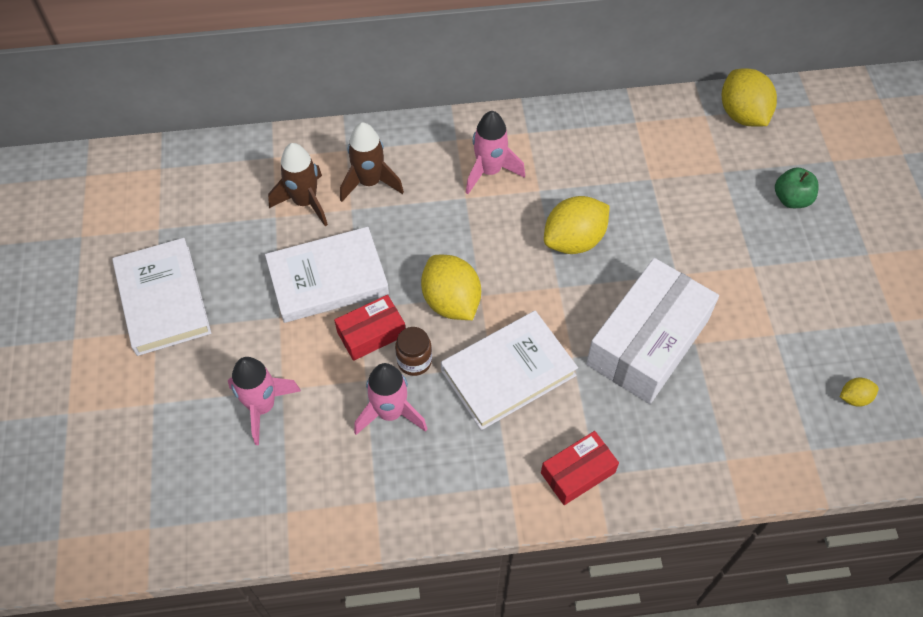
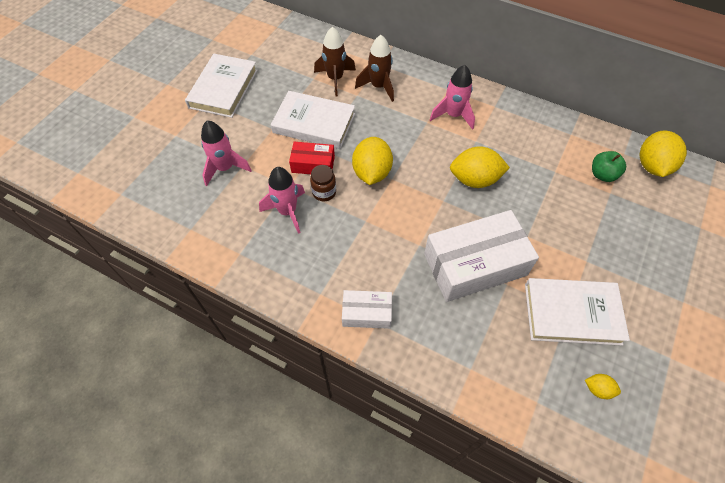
camera: 35 degrees right, 0 degrees up
(508, 372) = (372, 230): white book -> white book (572, 313)
(578, 473) = (367, 313): red box -> white box
(791, 199) = (649, 235): green apple -> green apple (602, 175)

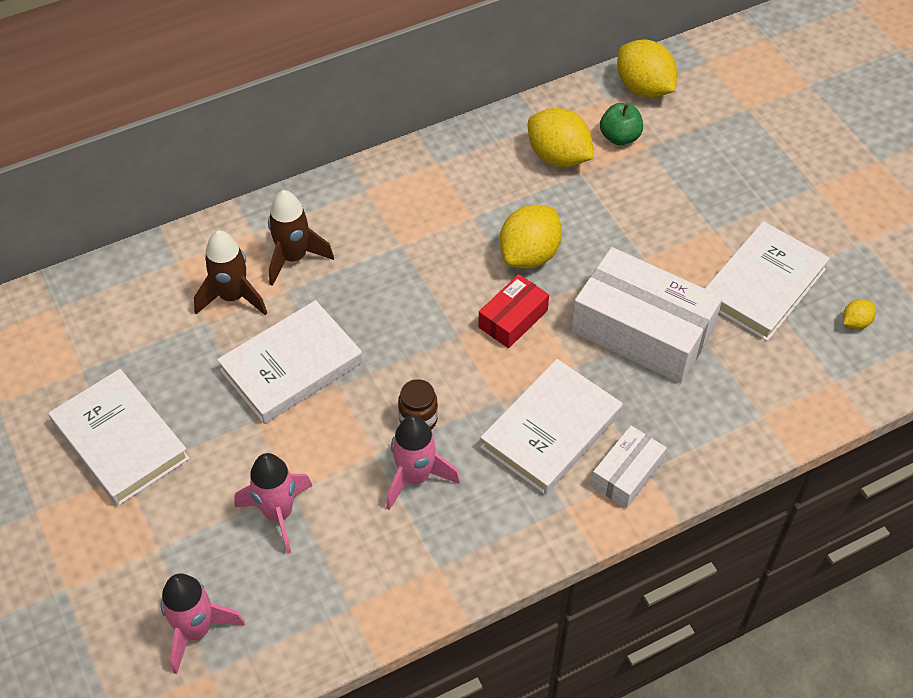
camera: 55 degrees left, 5 degrees down
(313, 164) = (362, 406): red box -> red box (513, 319)
(366, 257) = (551, 431): none -> white book
(372, 172) = (431, 350): yellow lemon -> yellow lemon (558, 157)
(453, 115) = (415, 212): pink rocket -> pink rocket (196, 630)
(475, 264) = (642, 330): white box -> white box turned 75 degrees counterclockwise

